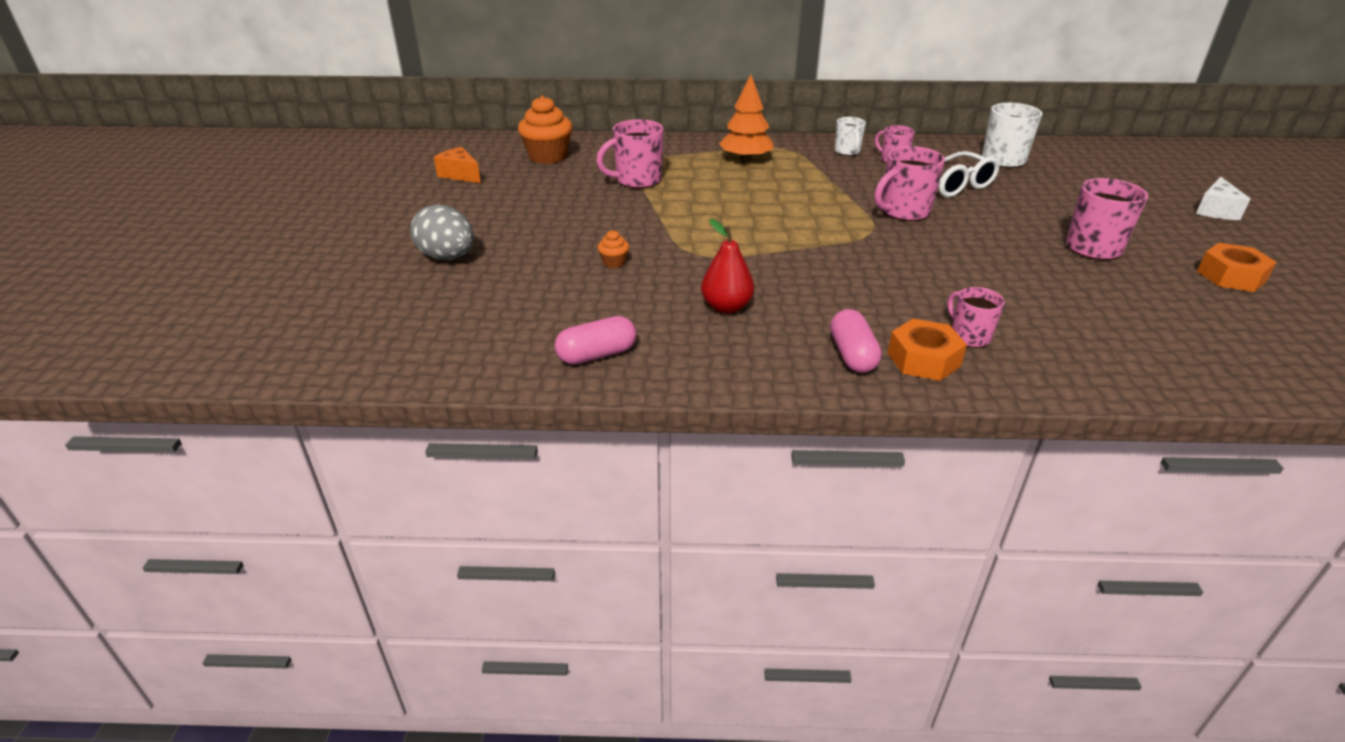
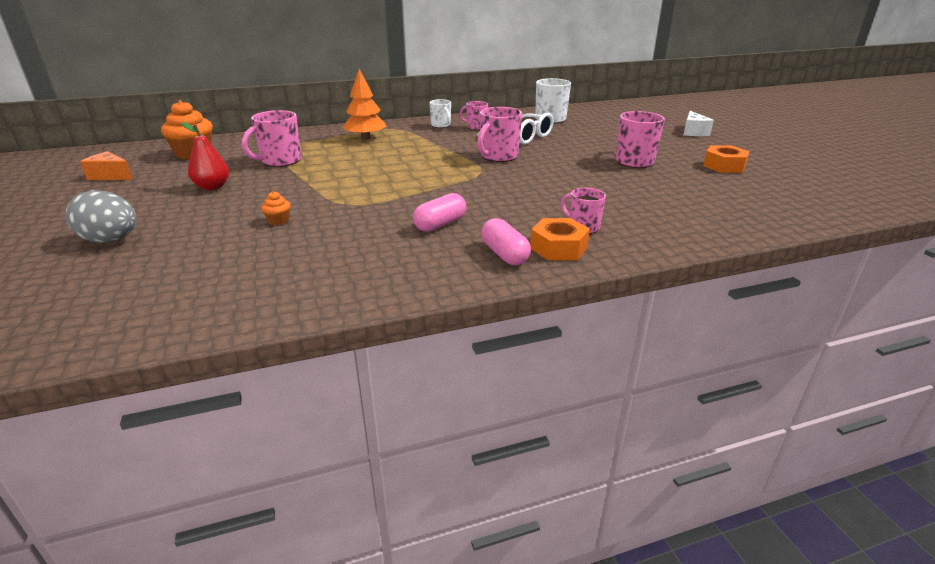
camera: 20 degrees left, 5 degrees down
(597, 355) = (285, 293): pink capsule -> pink capsule (440, 224)
(726, 307) = (389, 238): red pear -> red pear (212, 187)

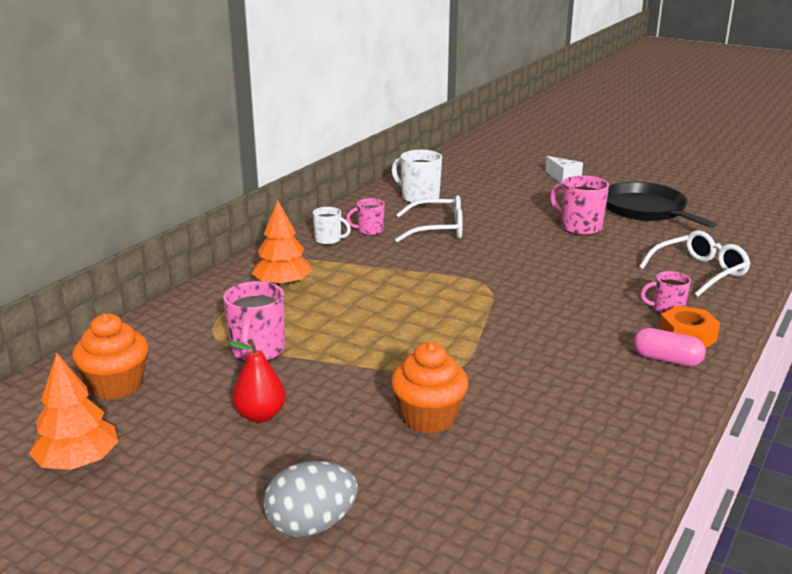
camera: 40 degrees left, 5 degrees down
(110, 176) = (78, 462): orange cheese -> orange tree
(278, 221) = (428, 418): orange cupcake -> orange cupcake, size x2.20
(440, 224) = (569, 355): pink capsule -> none
(498, 157) = (466, 261): pink mug -> none
(676, 215) = (699, 272): none -> white glasses
(724, 166) = (646, 210): orange nut -> black pan

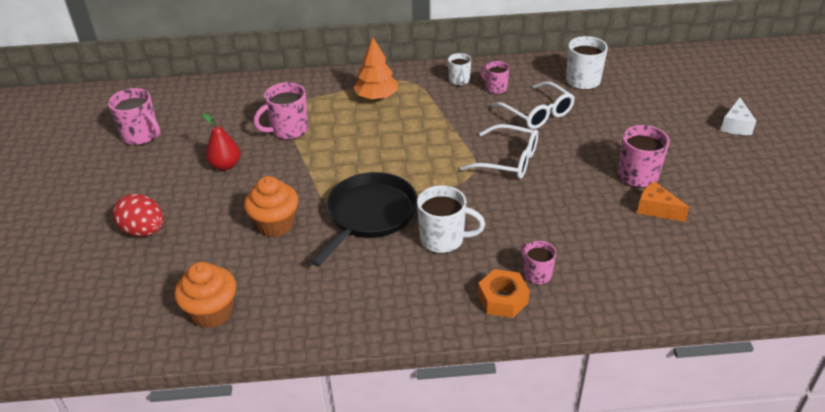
camera: 55 degrees right, 15 degrees up
(78, 462) = (141, 136): orange tree -> pink mug
(116, 386) = (212, 108): orange cupcake -> orange cupcake (212, 312)
(311, 525) = (144, 231): grey egg -> red egg
(571, 333) = (443, 239): none -> white mug
(632, 238) = (656, 209): none -> orange cheese
(646, 210) = (732, 196): black pan -> black pan (369, 215)
(666, 360) = (452, 300): pink capsule -> none
(699, 272) = (634, 269): white glasses -> white glasses (508, 160)

